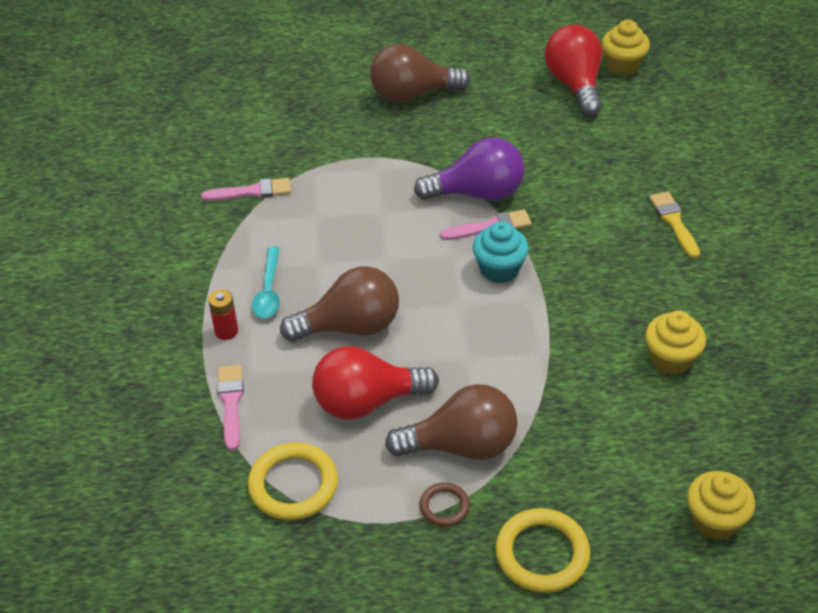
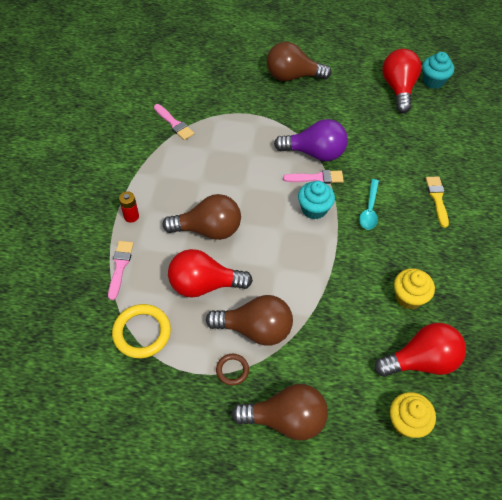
camera: 10 degrees right, 10 degrees up
(252, 191) = (174, 124): pink brush -> pink brush turned 45 degrees clockwise
(268, 291) = (165, 194): turquoise spoon -> turquoise spoon (369, 210)
(542, 554) = (285, 419): yellow ring -> brown light bulb
(622, 65) = (433, 81): yellow cupcake -> turquoise cupcake
(712, 438) = (421, 361): none -> red light bulb

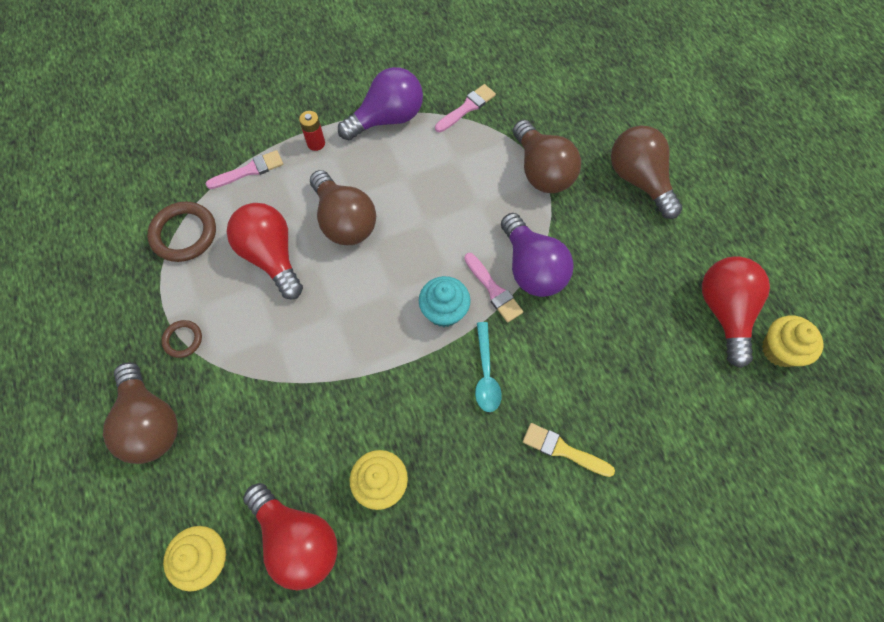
camera: 60 degrees right, 10 degrees up
(142, 332) = (184, 234): yellow ring -> brown ring
(146, 167) = (387, 118): none -> purple light bulb
(174, 124) = (467, 108): pink brush -> pink brush turned 150 degrees counterclockwise
(255, 329) = (244, 335): brown light bulb -> brown light bulb (542, 171)
(369, 210) = (486, 374): turquoise spoon -> turquoise spoon turned 75 degrees counterclockwise
(398, 89) = (724, 311): red light bulb -> red light bulb turned 60 degrees counterclockwise
(433, 81) = (779, 350): turquoise cupcake -> yellow cupcake
(437, 198) = (563, 450): yellow brush -> yellow brush turned 120 degrees counterclockwise

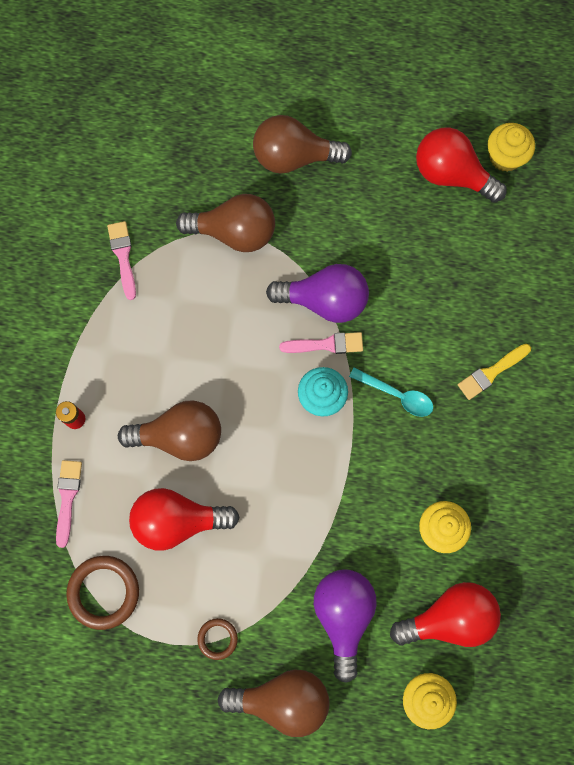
camera: 60 degrees left, 10 degrees up
(387, 118) = (88, 336): purple light bulb -> purple light bulb (343, 615)

